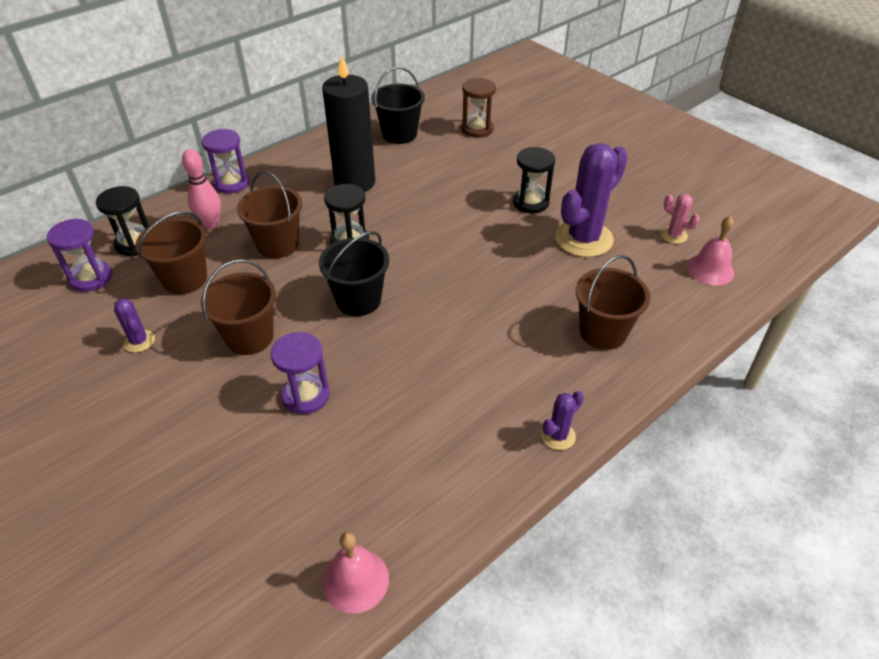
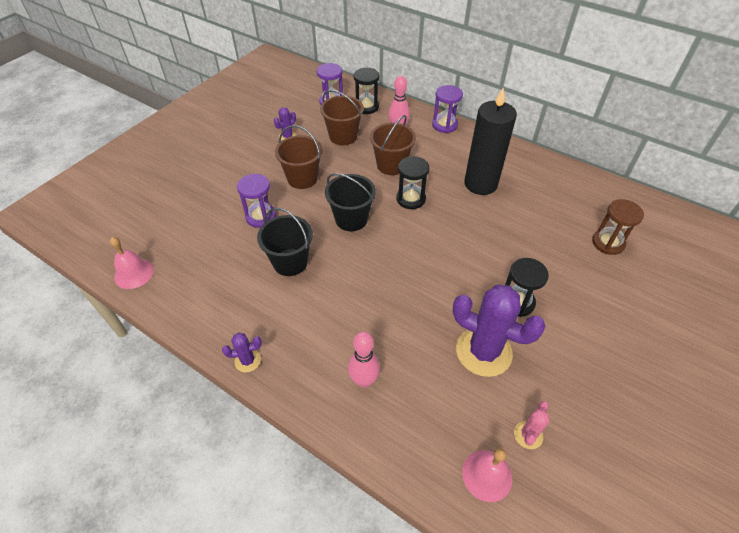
camera: 75 degrees right, 5 degrees up
(399, 134) = (562, 193): black bucket -> black bucket (290, 262)
(558, 436) = (247, 360): purple cactus -> purple cactus turned 45 degrees counterclockwise
(603, 332) = (364, 380): brown bucket -> pink bowling pin

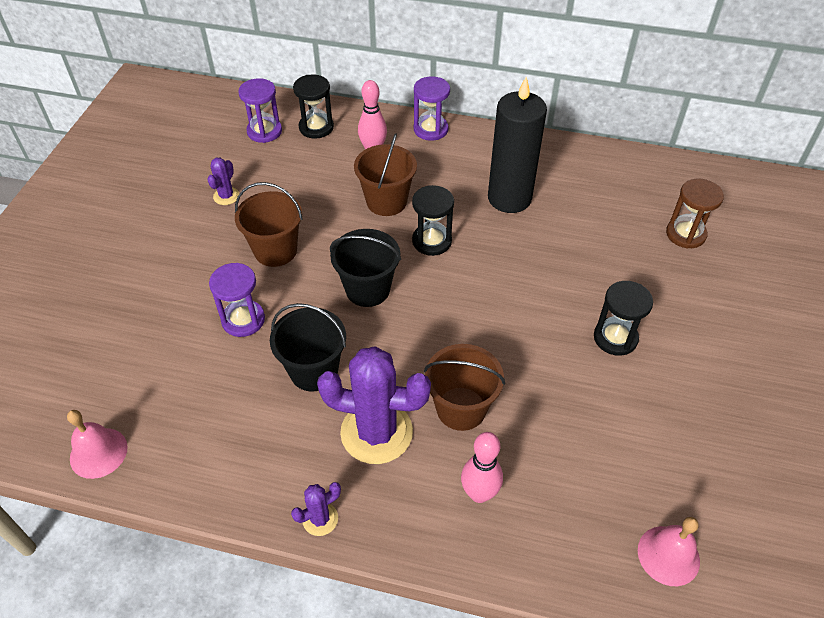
camera: 20 degrees left, 0 degrees up
(343, 136) = (303, 177): brown bucket -> brown bucket (461, 408)
(483, 351) = (603, 410): purple cactus -> purple cactus (376, 432)
(528, 435) = (693, 492): pink cactus -> none

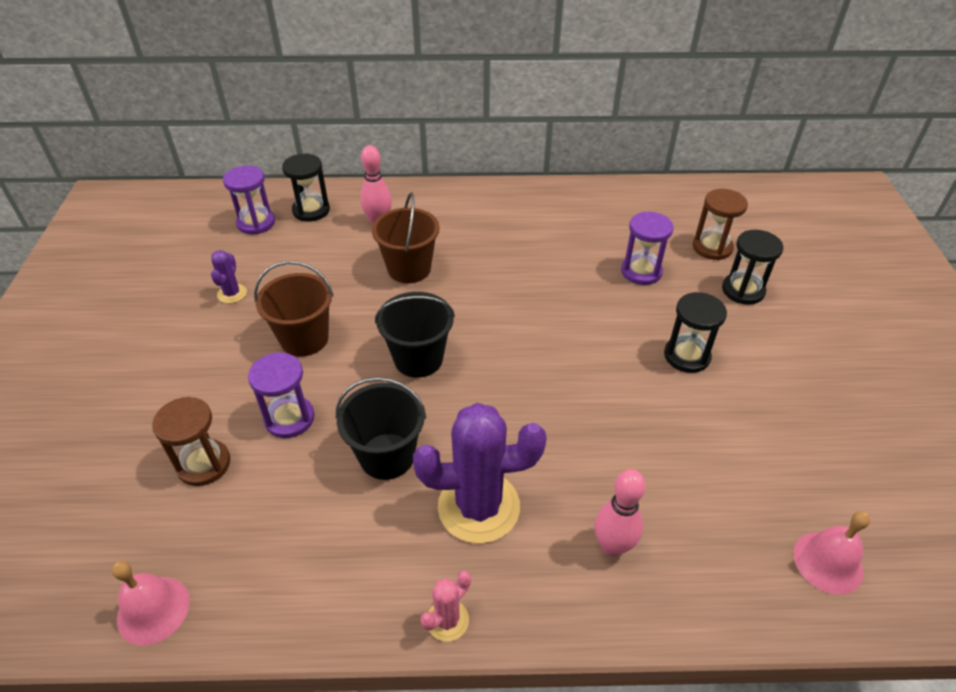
camera: 15 degrees left, 5 degrees down
(165, 344) = (204, 464): none -> brown hourglass
(320, 519) = (447, 620): purple cactus -> pink cactus
(430, 129) = (431, 194): purple hourglass -> purple hourglass (641, 271)
(432, 241) = (469, 298): black hourglass -> black hourglass (743, 290)
(461, 408) = (560, 460): brown bucket -> none
(509, 198) = (533, 244): black candle -> none

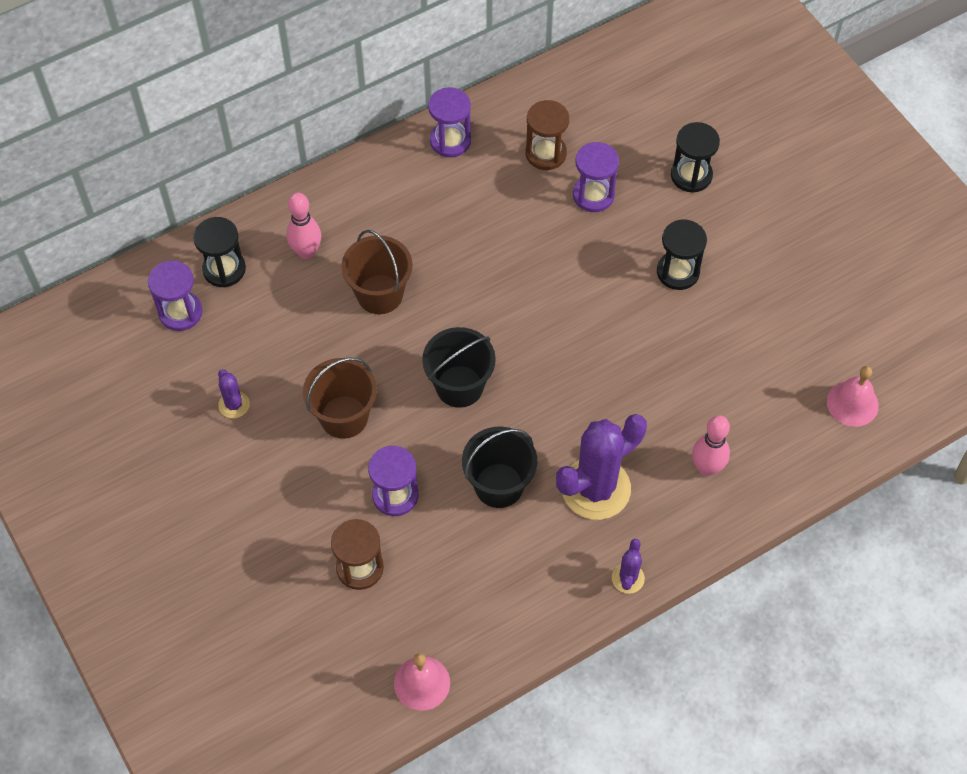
camera: 30 degrees left, 15 degrees up
(447, 620) = (628, 578): pink cactus -> purple cactus
(545, 198) = (450, 141): none -> purple hourglass
(712, 247) = (641, 134): brown hourglass -> brown hourglass (546, 153)

